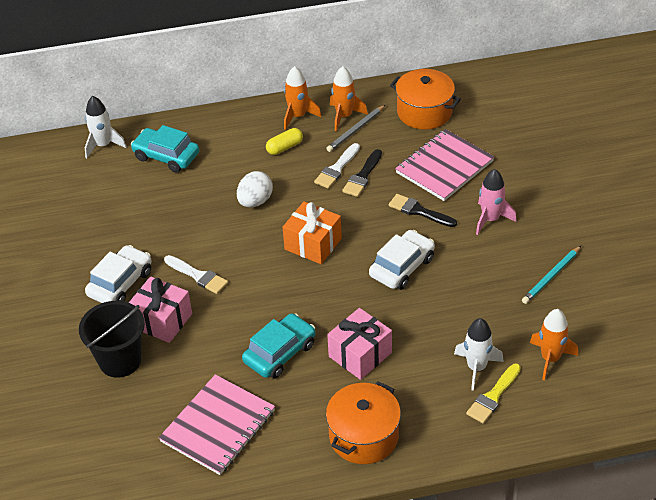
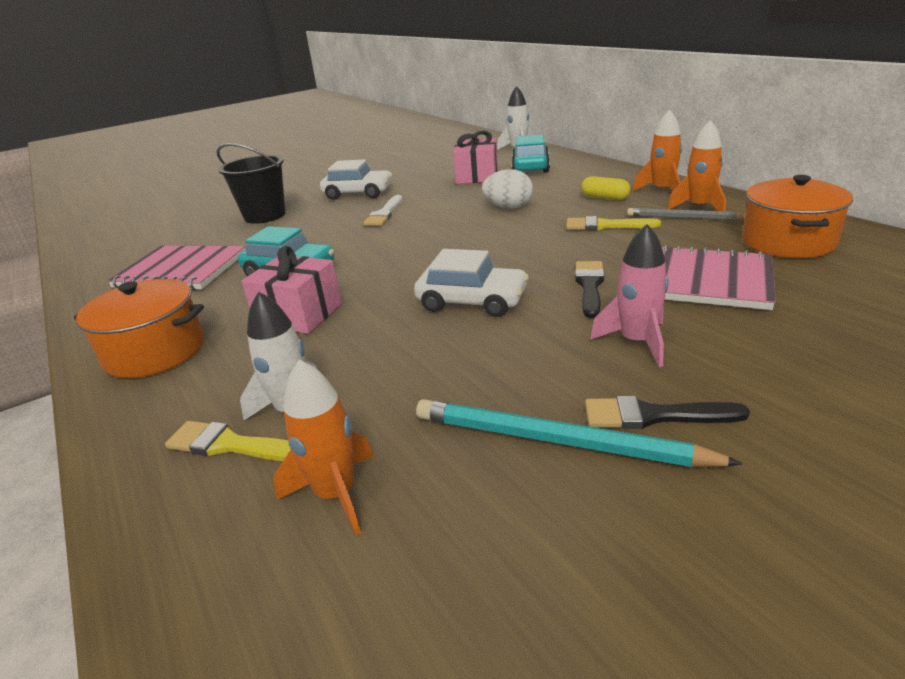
camera: 70 degrees right, 15 degrees down
(162, 320) = (319, 216): pink gift -> pink gift (477, 176)
(313, 244) = (469, 245): orange gift -> none
(337, 168) = (606, 225): white brush -> yellow brush
(362, 176) = (611, 240): black brush -> black brush (654, 415)
(551, 277) = (556, 441): turquoise pencil -> turquoise pencil, size x1.53

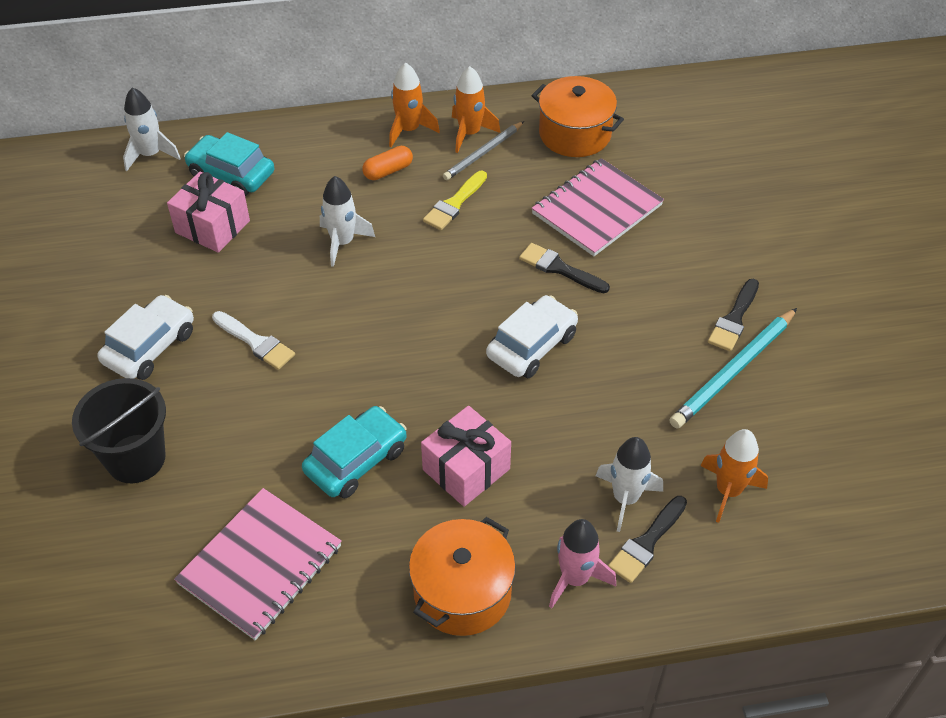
camera: 70 degrees left, 20 degrees up
(231, 445) = (647, 542): yellow brush -> black brush
(508, 207) = (342, 242): white egg -> white rocket
(604, 198) = (388, 171): yellow capsule -> orange capsule
(637, 342) = (655, 285): pink rocket -> pink rocket (575, 578)

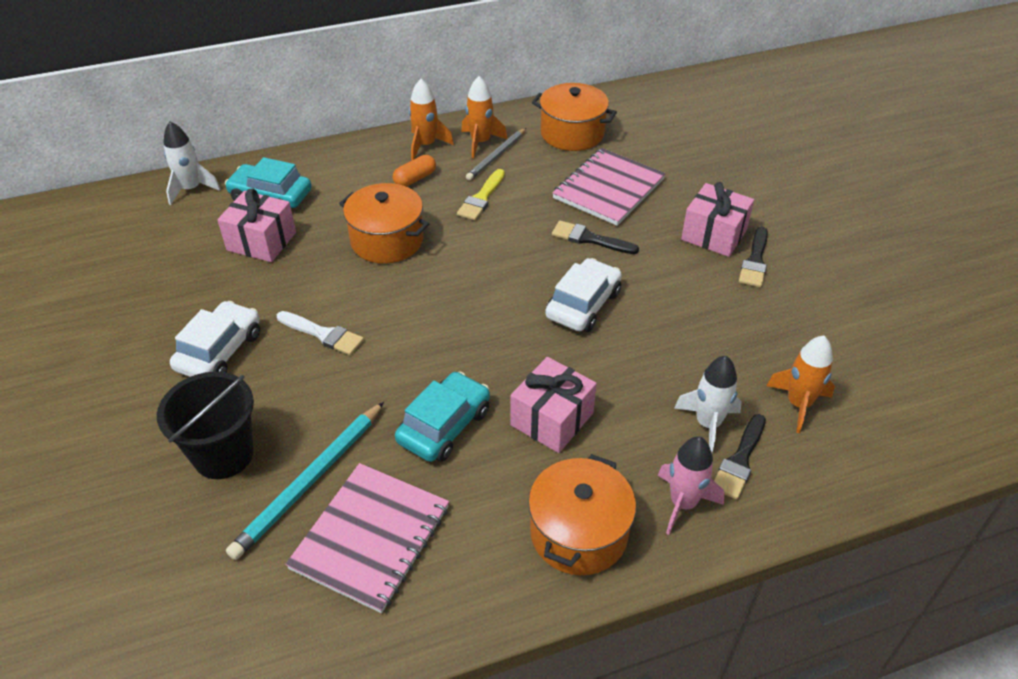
camera: 10 degrees left, 5 degrees down
(342, 242) = (387, 240): white rocket -> orange pot
(698, 281) = (714, 235): none -> pink gift
(733, 371) = (769, 303): turquoise pencil -> turquoise pencil (310, 482)

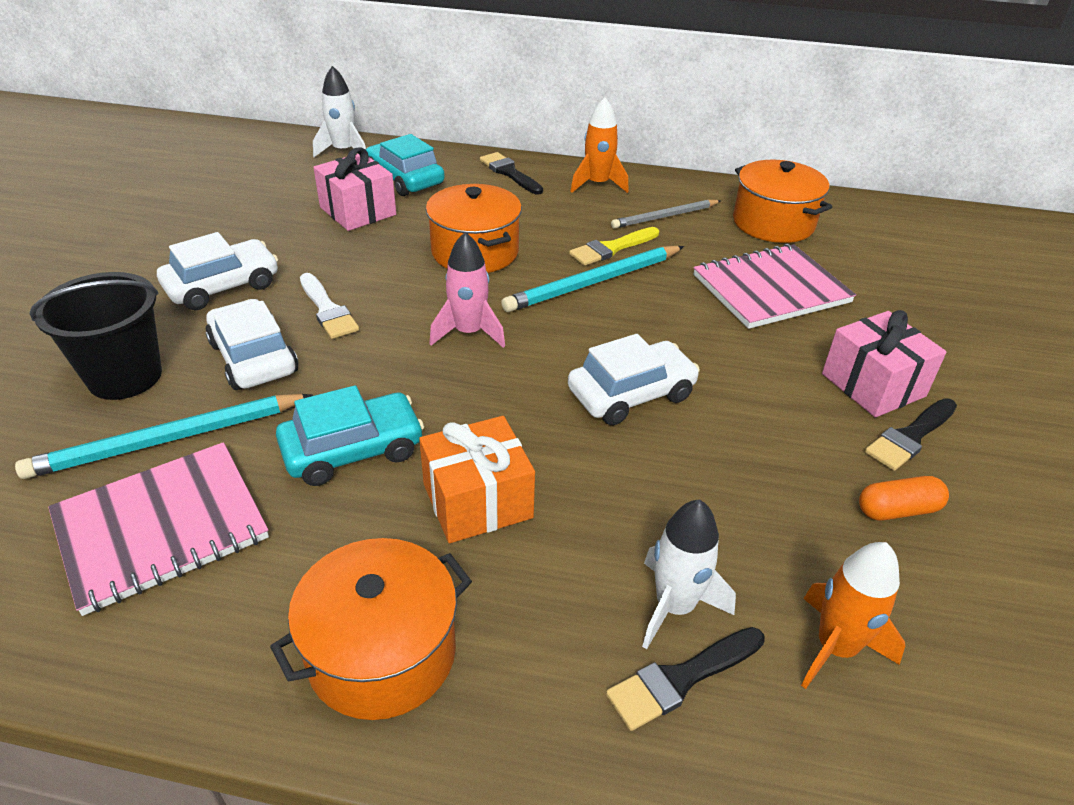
camera: 30 degrees right, 5 degrees down
(307, 395) = (253, 358): none -> white car
(415, 179) = (557, 209): orange capsule -> orange capsule (898, 510)
(480, 142) = (658, 199): orange rocket -> none
(492, 231) = (593, 282): none -> turquoise pencil
(552, 419) = (477, 501): pink gift -> orange gift
(590, 239) = (702, 330): black brush -> black brush (510, 173)
(683, 503) = (550, 692): pink rocket -> pink rocket (469, 333)

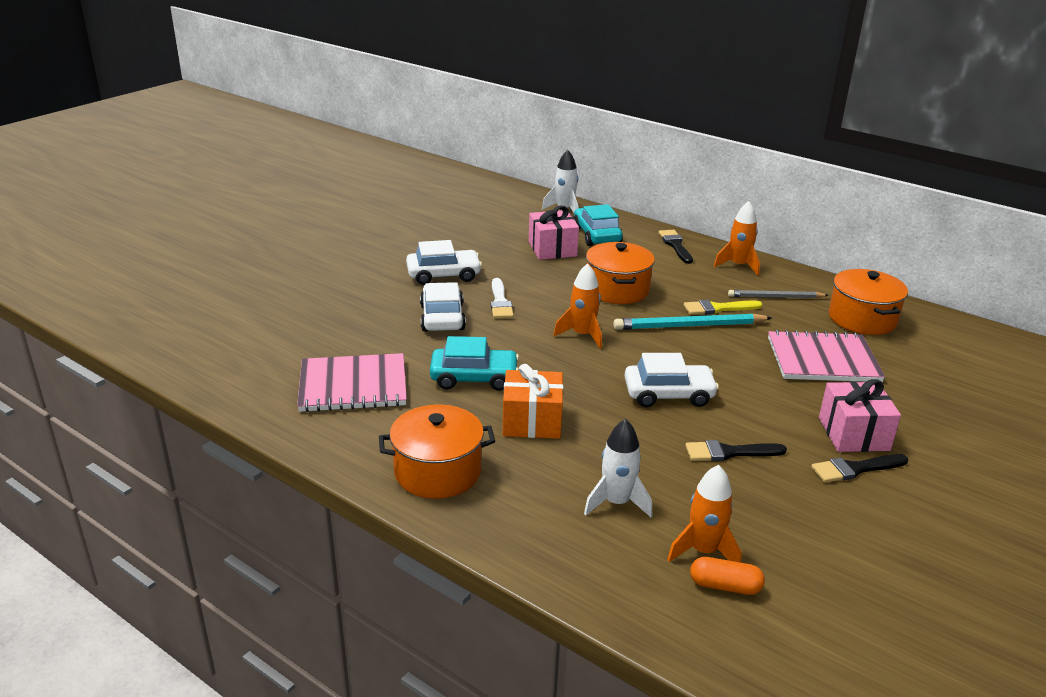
camera: 25 degrees right, 10 degrees down
(125, 376) = (366, 310): black bucket -> none
(168, 440) = (375, 346): turquoise pencil -> none
(469, 333) = (582, 335): pink rocket -> orange rocket
(681, 678) = (596, 534): black brush -> black brush (729, 452)
(898, 510) = (808, 503): orange capsule -> orange capsule (725, 586)

